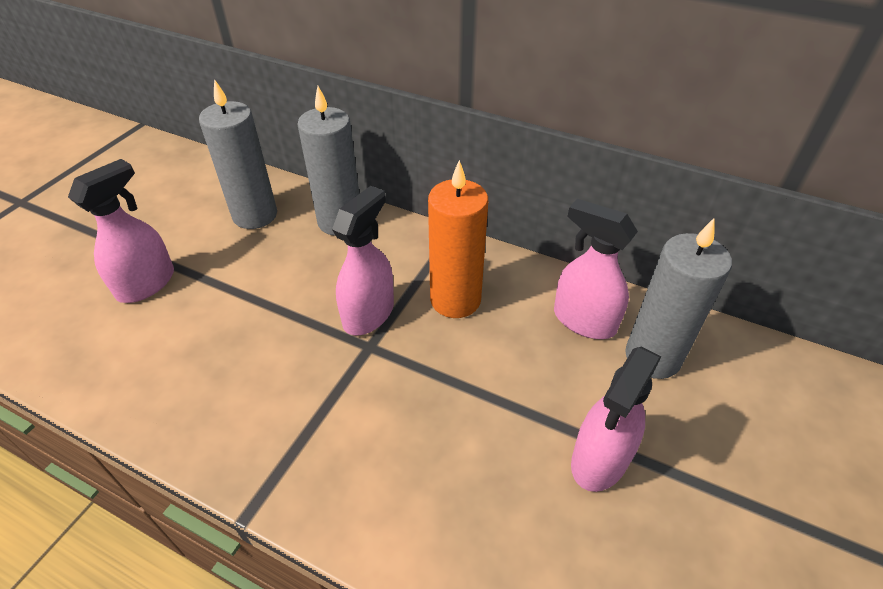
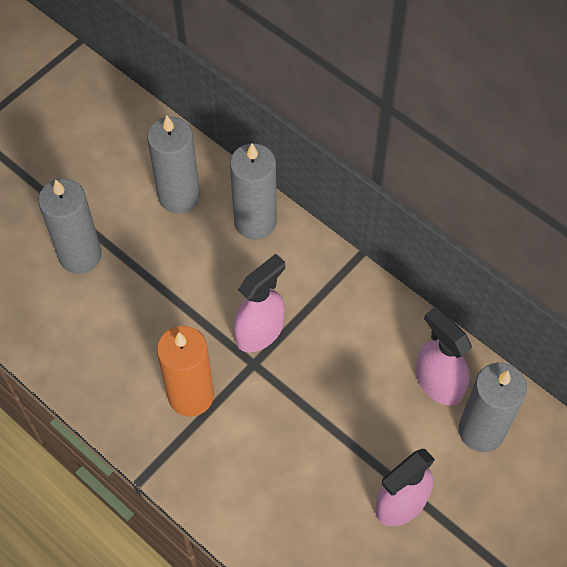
camera: 15 degrees right, 15 degrees up
(146, 284) = (80, 255): pink spray bottle -> grey candle
(455, 300) = (336, 335): orange candle -> orange candle (191, 396)

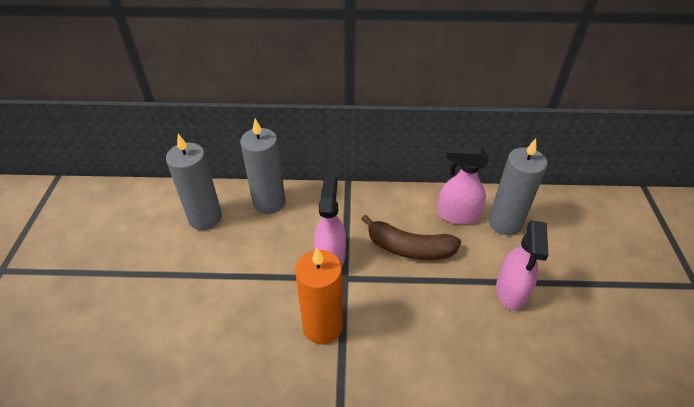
camera: 40 degrees left, 15 degrees down
(80, 255) = (160, 294): grey candle -> none
(347, 380) = (409, 248): none -> brown banana

